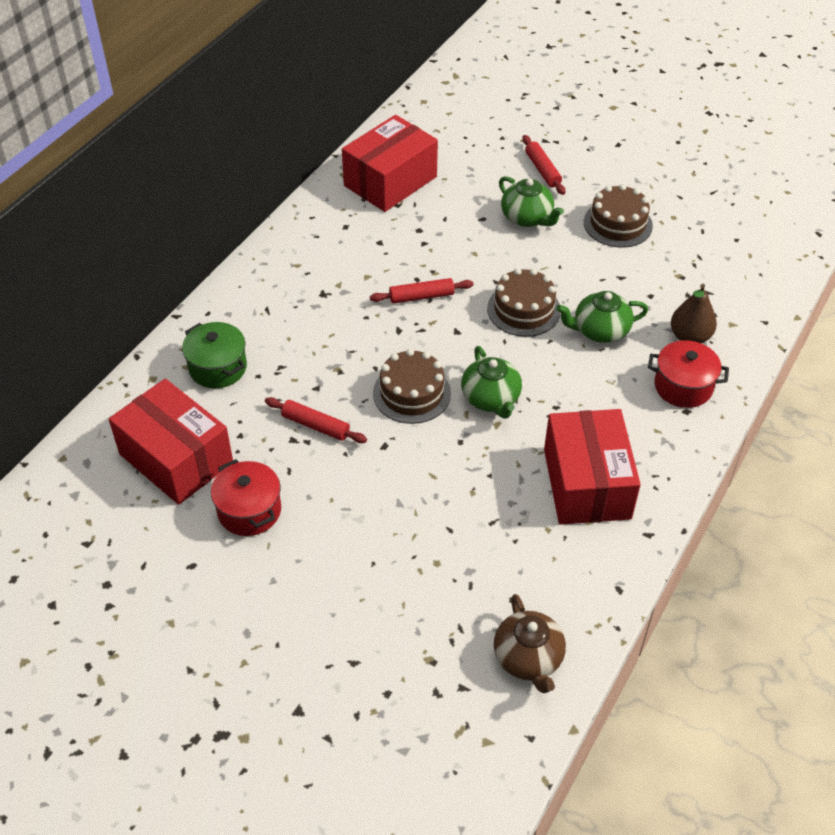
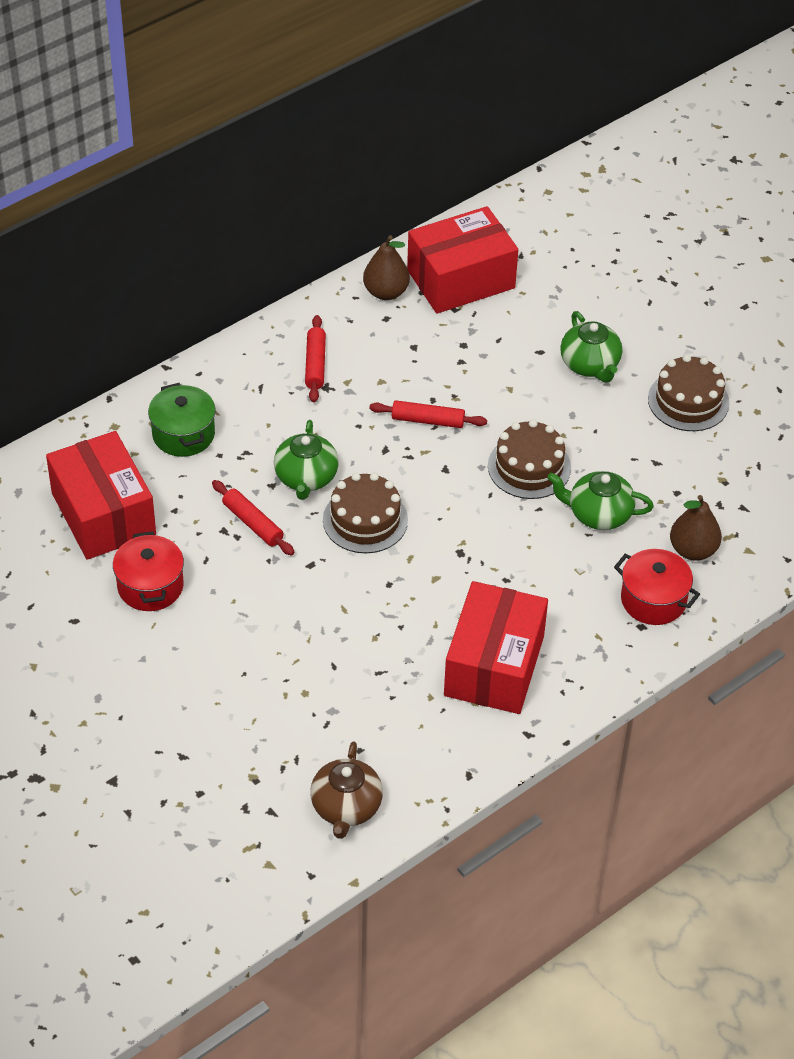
camera: 20 degrees right, 0 degrees up
(335, 206) = (386, 292): none -> brown pear
(491, 399) = (443, 550): green teapot -> green teapot (306, 478)
(542, 170) = (638, 313): red rolling pin -> red rolling pin (315, 364)

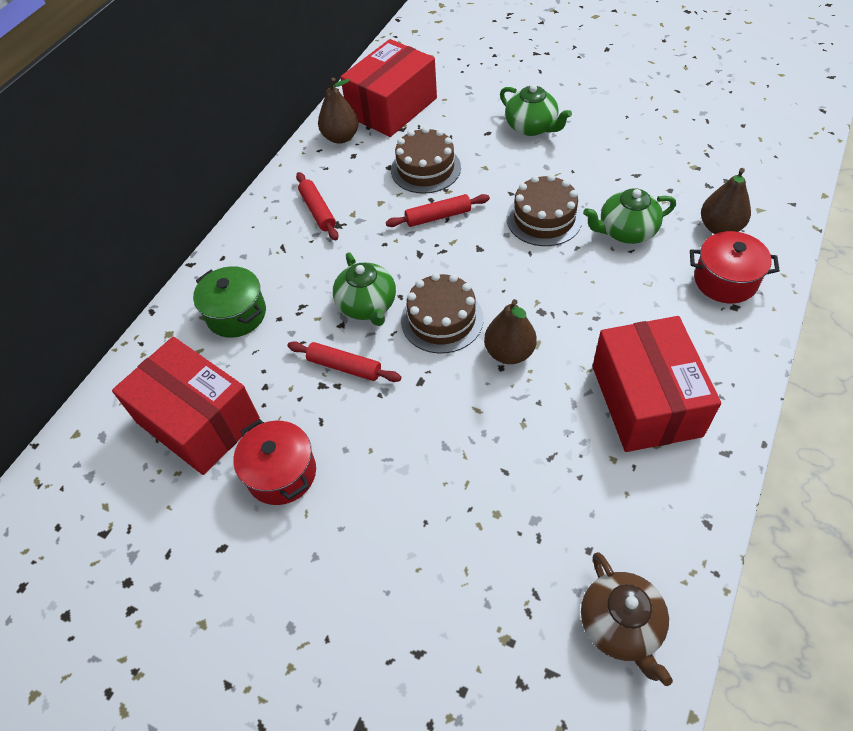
camera: 20 degrees left, 5 degrees up
(405, 575) = (509, 352): none -> brown pear
(688, 401) = (622, 123): brown cake -> brown cake (425, 169)

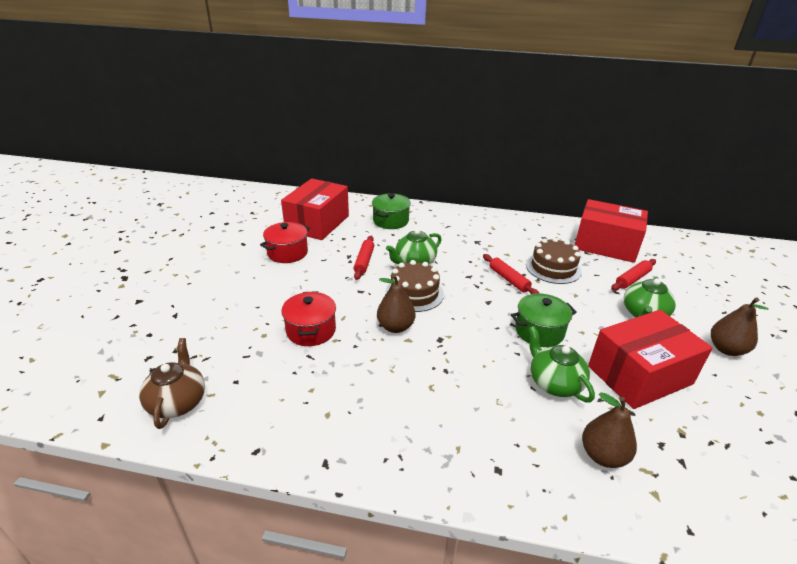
camera: 70 degrees right, 20 degrees down
(318, 211) = (484, 232): red rolling pin -> red rolling pin (632, 279)
(341, 137) = (557, 230): brown pear -> brown pear (726, 349)
(544, 218) = (539, 331): brown cake -> green pot
(621, 625) = (178, 402): brown teapot -> brown teapot turned 120 degrees clockwise
(646, 400) = (369, 406): red box -> red box (639, 375)
(725, 280) = (529, 461): red pot -> red pot (311, 330)

